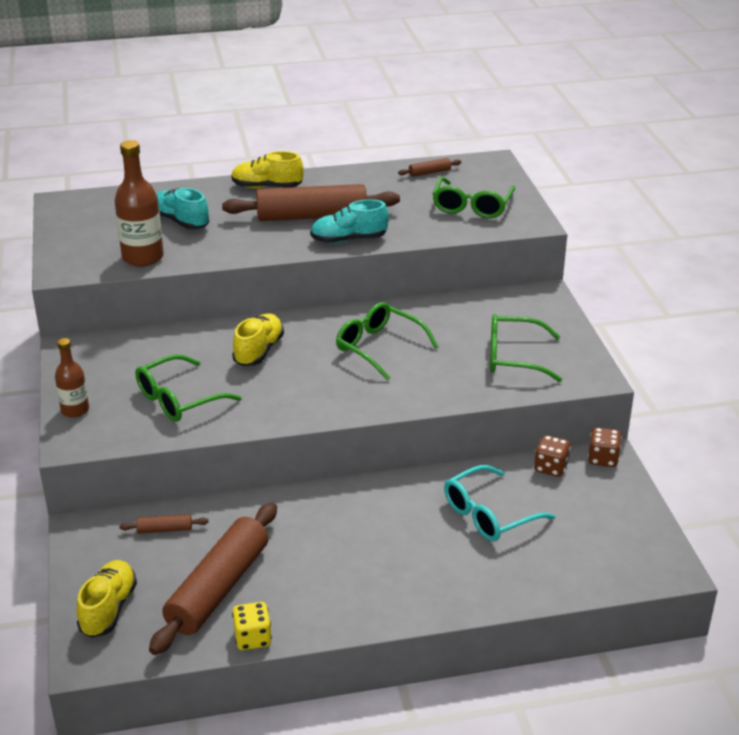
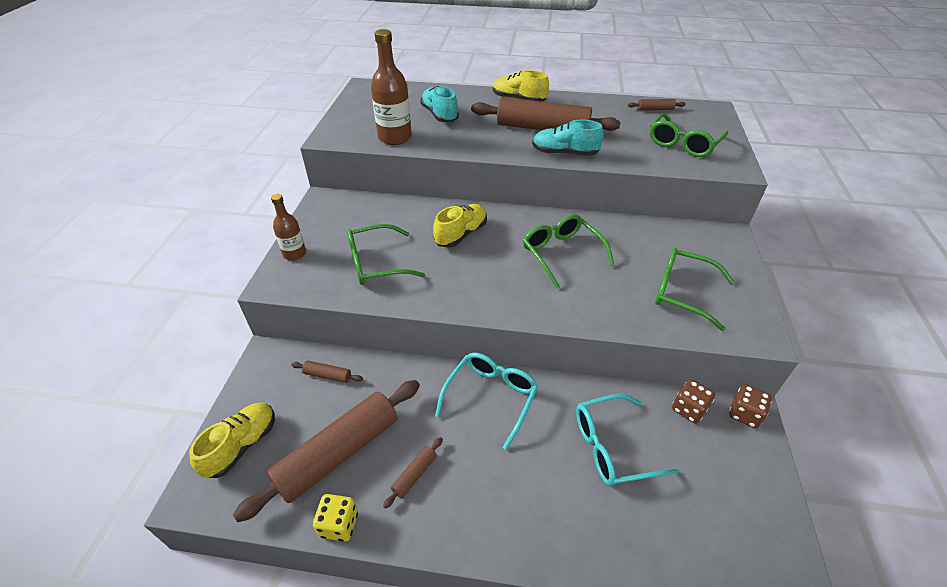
camera: 20 degrees right, 10 degrees up
(307, 584) = (415, 474): none -> brown rolling pin
(353, 505) = (491, 397): none -> turquoise glasses

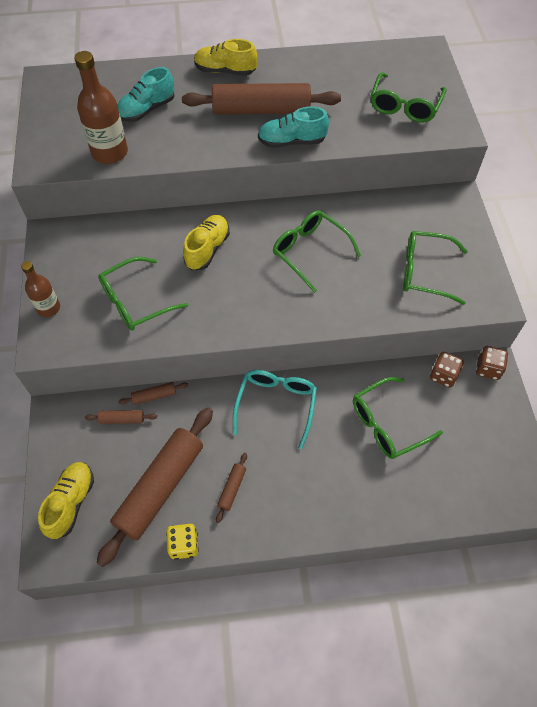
camera: 15 degrees left, 15 degrees up
(439, 115) = (147, 110): turquoise shoe -> turquoise shoe turned 90 degrees counterclockwise
(612, 447) = (387, 424): turquoise glasses -> green glasses
(655, 109) = (370, 61): brown rolling pin -> brown rolling pin (154, 396)

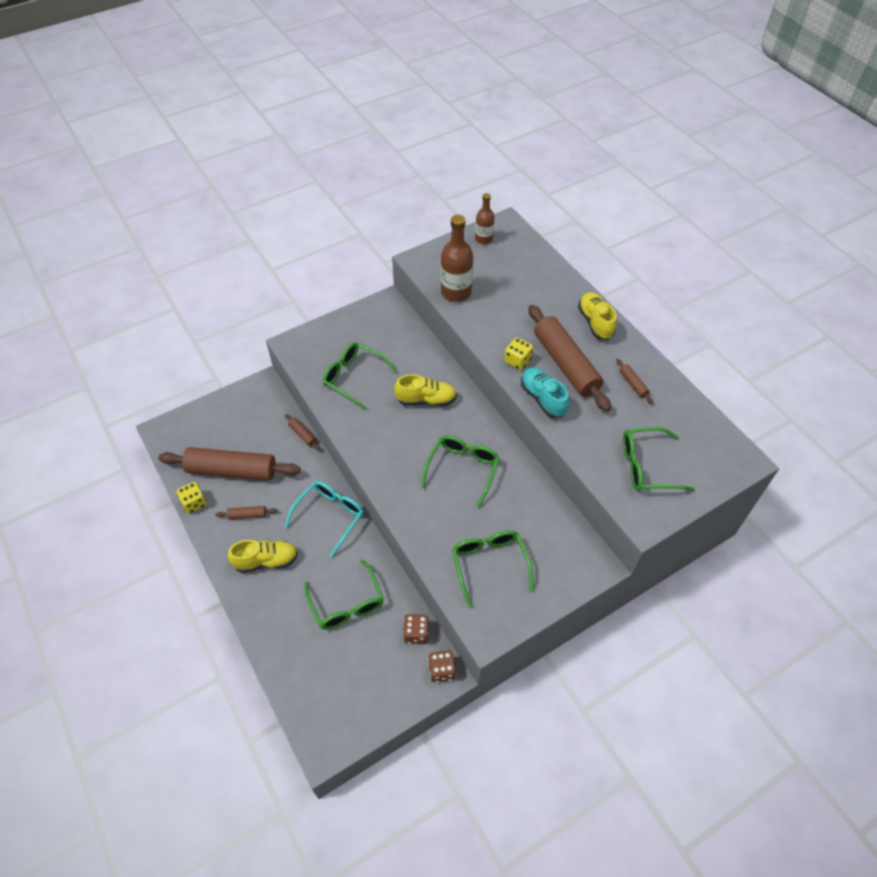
camera: 65 degrees right, 5 degrees down
(48, 308) = (324, 332): brown bottle -> brown bottle (484, 239)
(71, 503) = (202, 425): yellow shoe -> yellow shoe (266, 561)
(122, 419) = (275, 424): brown rolling pin -> brown rolling pin (633, 384)
(147, 110) = (515, 293): turquoise shoe -> none
(234, 141) = (517, 361): none -> yellow dice
(276, 405) = (330, 516): turquoise glasses -> turquoise glasses turned 45 degrees counterclockwise
(387, 424) = (347, 604): green glasses -> green glasses turned 150 degrees counterclockwise

